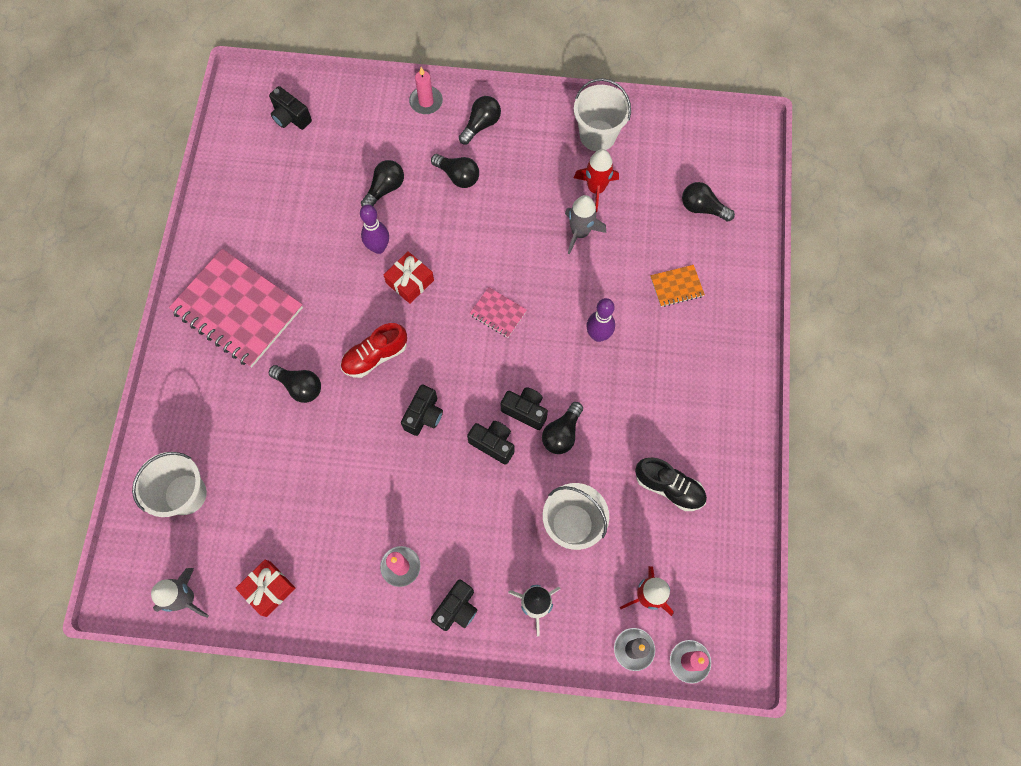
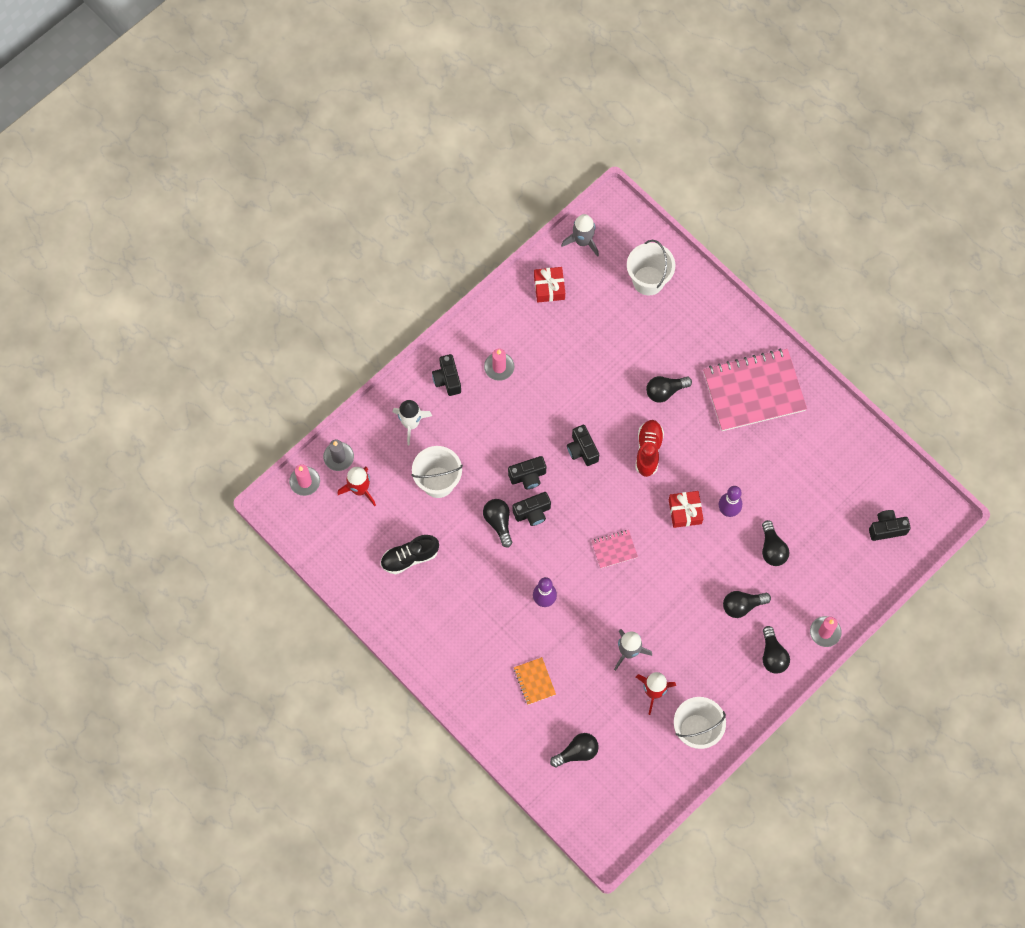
camera: 130 degrees right, 0 degrees up
(676, 286) = (534, 681): orange notebook -> orange notebook turned 45 degrees counterclockwise

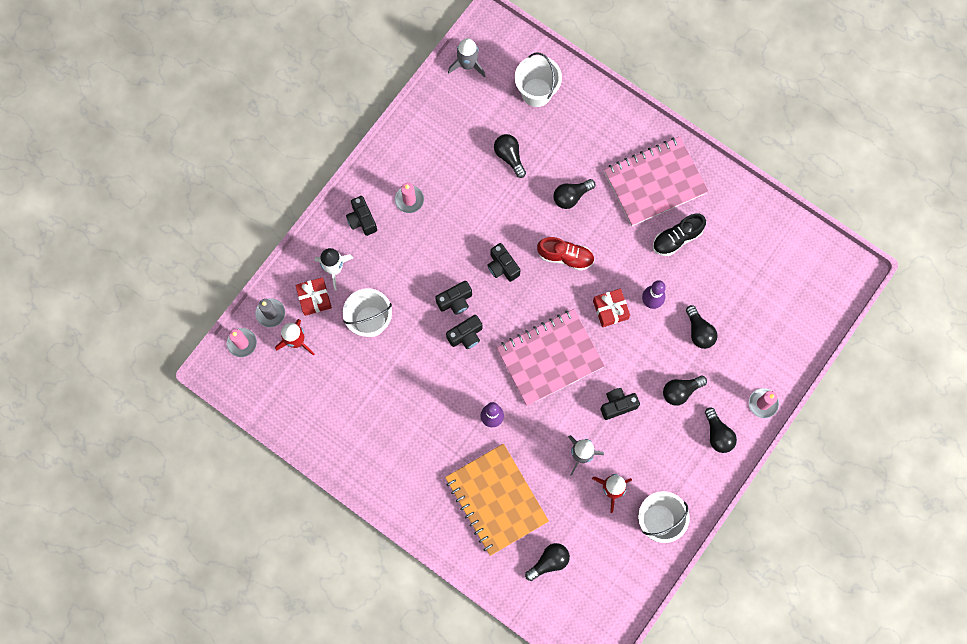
camera: 10 degrees left, 5 degrees up
(409, 557) = (356, 399): black shoe -> black shoe (677, 238)
(498, 522) = (435, 351): black light bulb -> black light bulb (509, 156)
(534, 681) = (496, 500): orange notebook -> orange notebook, size x2.30
(549, 288) = (443, 115): red gift -> red gift (314, 298)
(614, 549) = (550, 358): pink notebook -> pink notebook, size x2.30
(648, 451) = (565, 257): red shoe -> red shoe turned 105 degrees clockwise
(886, 528) = (803, 293): black camera -> black camera (617, 405)

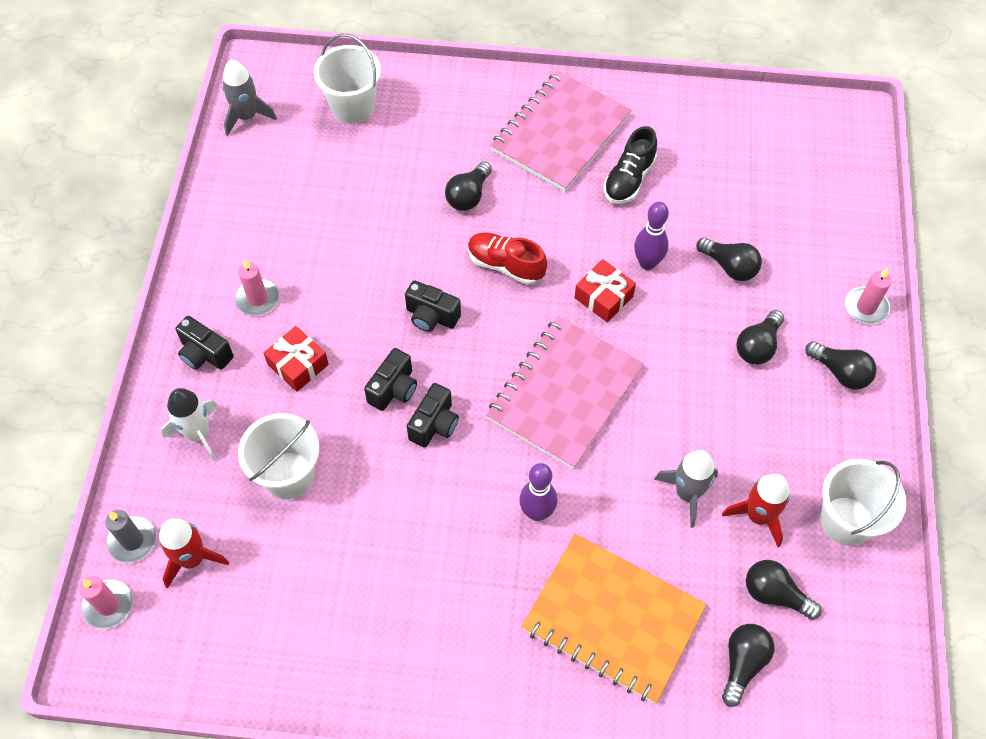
camera: 30 degrees left, 15 degrees down
(314, 298) = (189, 487): red gift -> red gift (298, 364)
(509, 156) = (362, 189): black light bulb -> black light bulb (774, 594)
(565, 257) = (506, 265): red shoe -> red shoe turned 135 degrees counterclockwise
(617, 405) = (691, 405): black camera -> none

